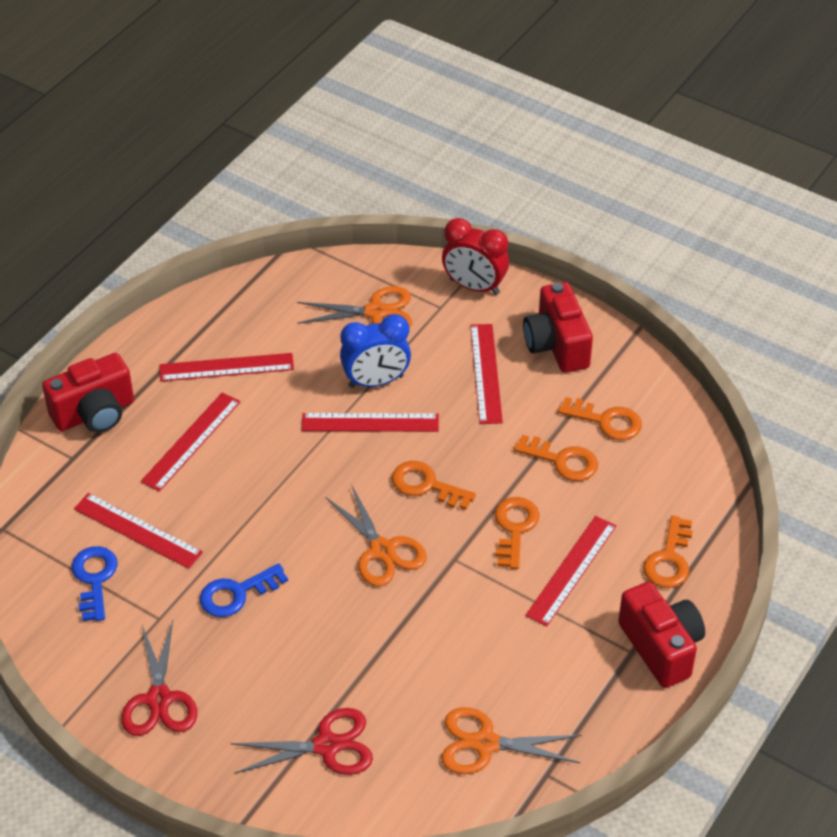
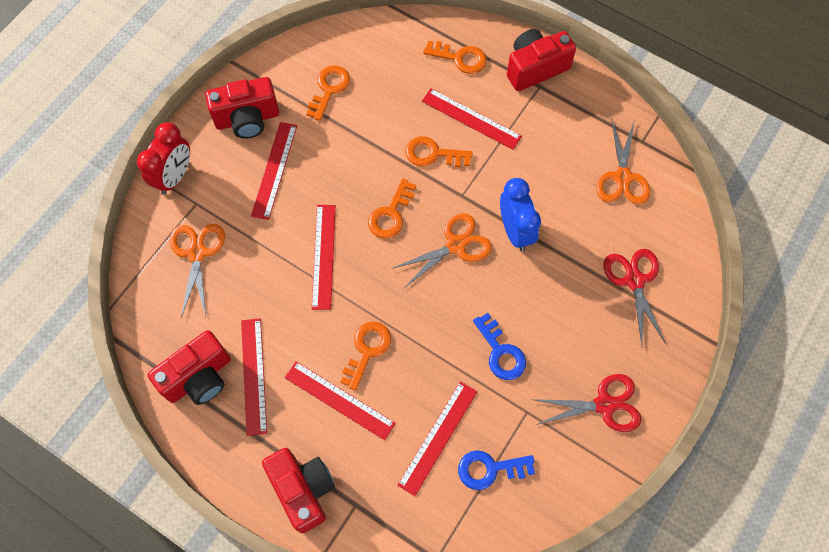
camera: 90 degrees left, 20 degrees up
(228, 323) = (199, 377): none -> red camera
(376, 381) = (278, 252): blue clock -> blue clock (515, 231)
(486, 373) = (274, 170): red ruler -> red ruler turned 75 degrees counterclockwise
(562, 461) = (368, 120): orange key -> orange key (367, 350)

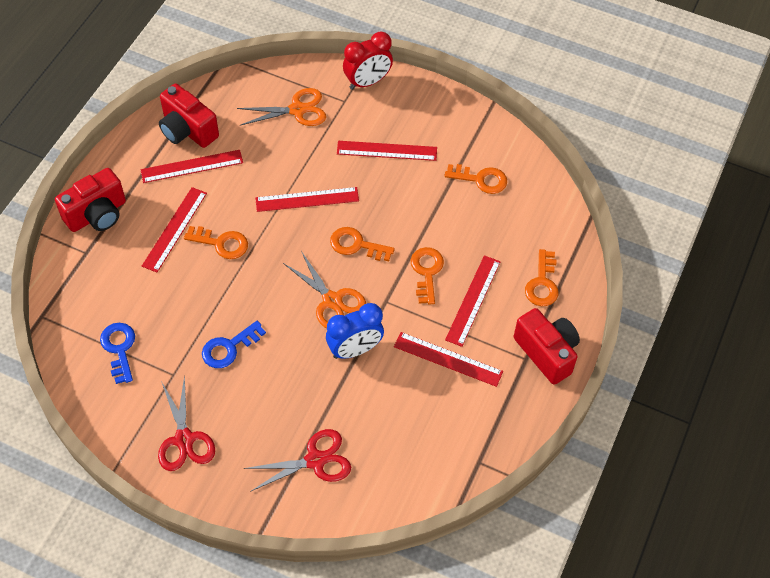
camera: 80 degrees right, 10 degrees down
(174, 177) = (367, 82): red clock -> red clock turned 45 degrees counterclockwise
(247, 119) = (435, 123): red camera -> none
(438, 437) = (146, 306): red ruler -> red ruler (448, 359)
(622, 178) = (431, 444): orange scissors -> none

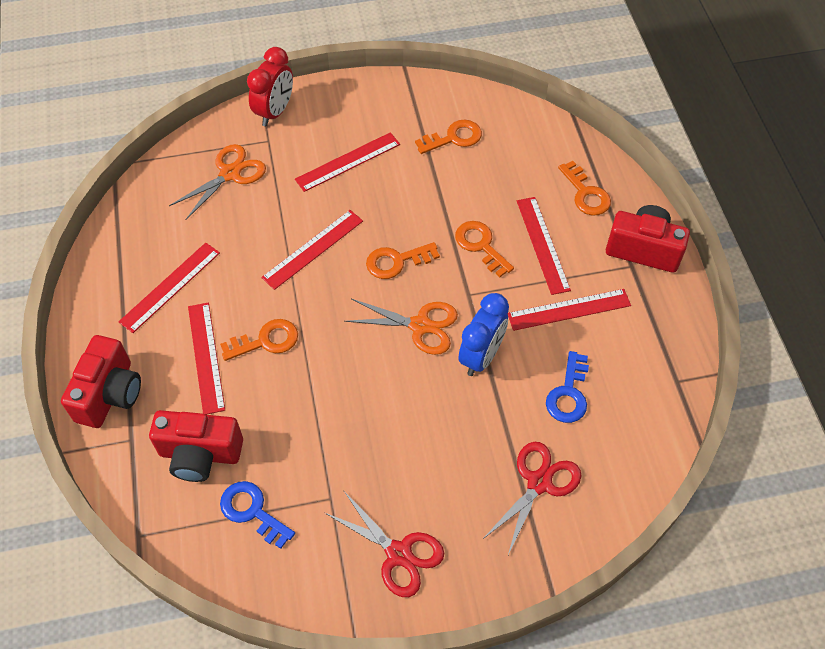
camera: 35 degrees left, 0 degrees up
(187, 130) = (135, 255): red camera -> red camera (200, 454)
(229, 348) = (362, 434): blue key -> blue key (568, 394)

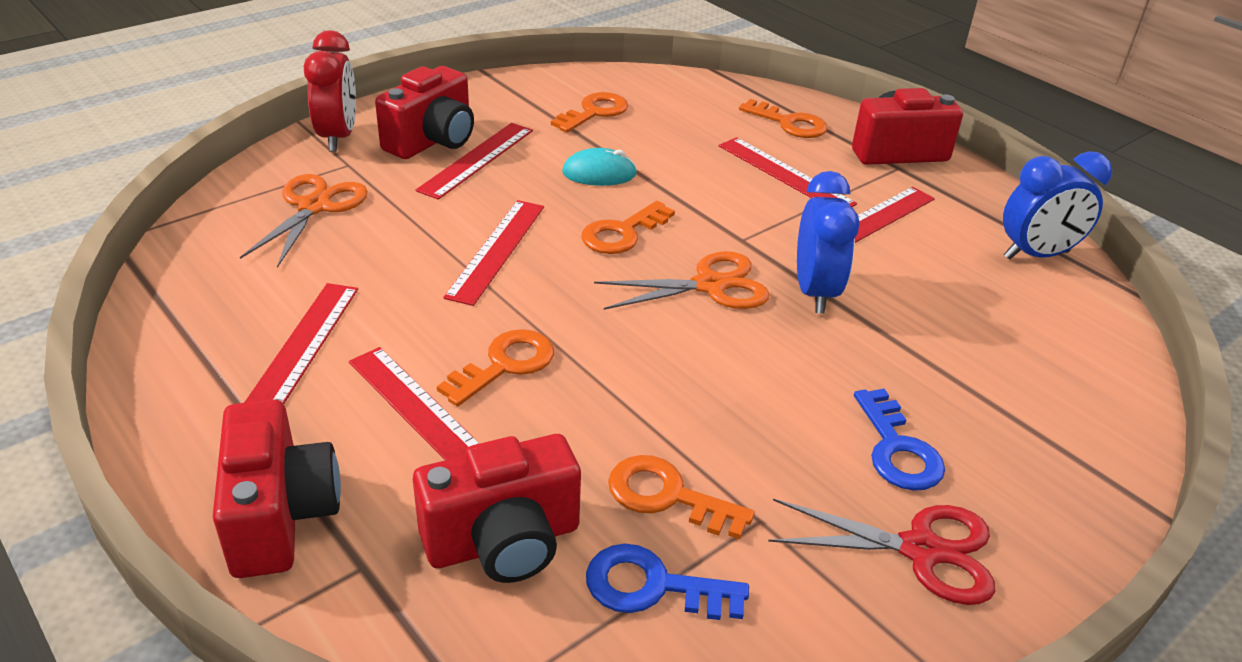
camera: 30 degrees left, 20 degrees down
(330, 134) = (432, 141): none -> red camera
(417, 201) = (599, 173): none -> turquoise mouse
(480, 245) = (714, 193): orange key -> orange key (667, 496)
(539, 482) = (1013, 395): red scissors -> none
(568, 394) = (952, 296): blue key -> blue key (897, 449)
(659, 382) = (1036, 255): none -> blue clock

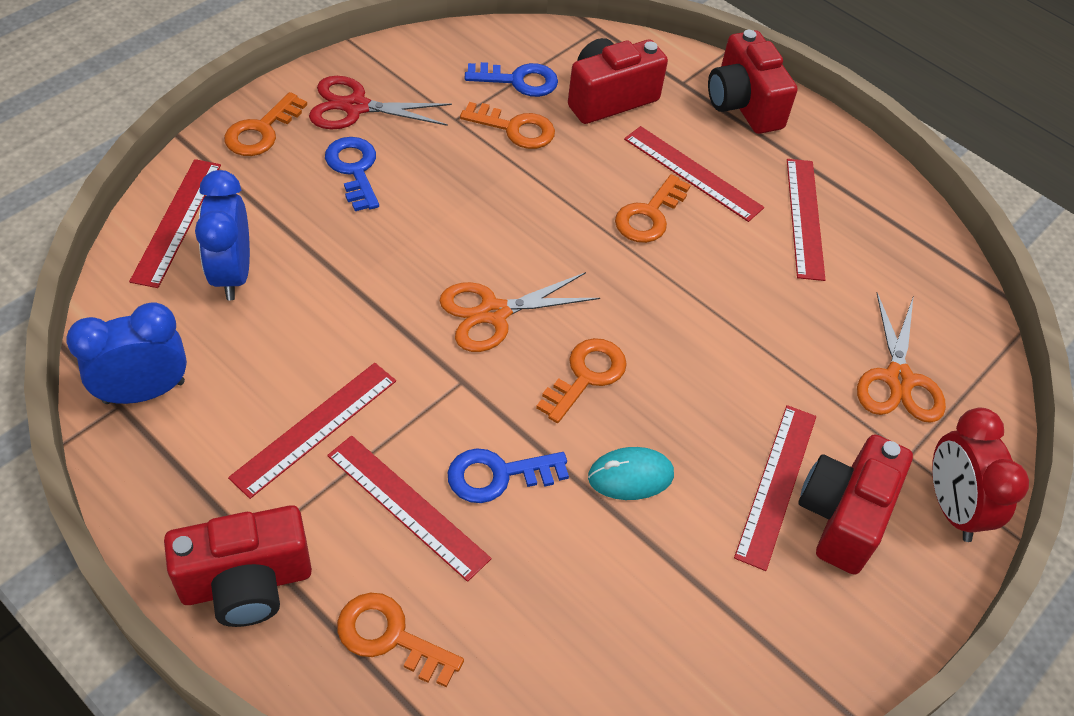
camera: 170 degrees right, 15 degrees up
(497, 250) = (700, 338): red ruler -> red ruler (177, 221)
(594, 112) = (667, 621): orange key -> orange key (261, 131)
(711, 183) = (498, 475): none -> blue key
(815, 292) = (395, 314): blue clock -> blue clock (232, 274)

